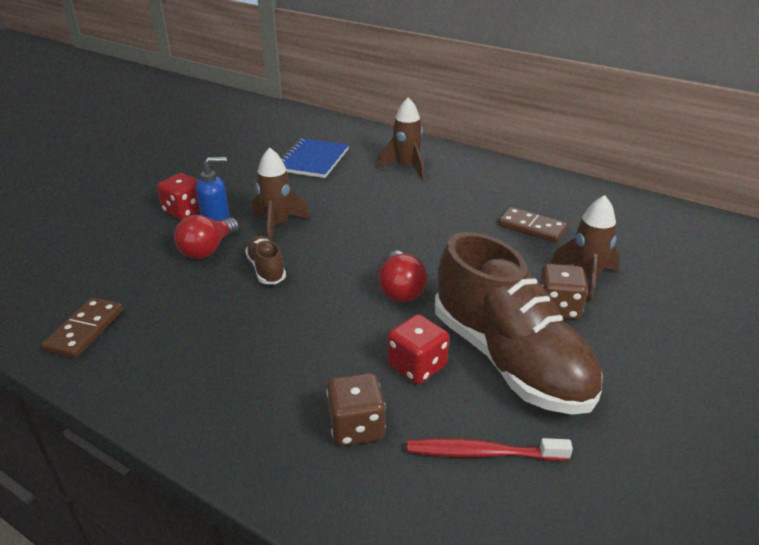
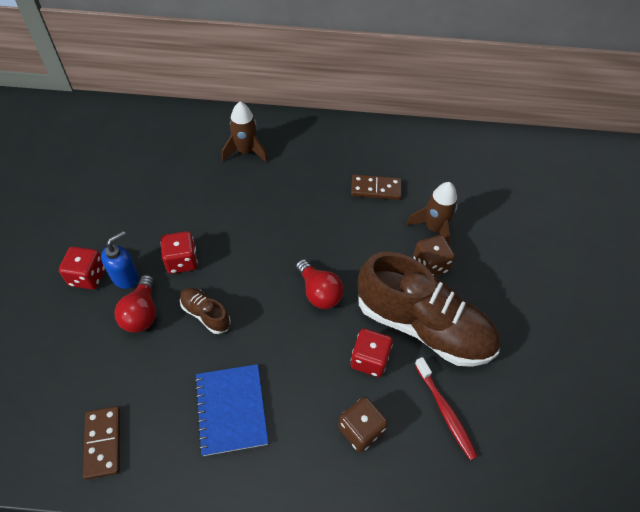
camera: 30 degrees left, 20 degrees up
(277, 225) = (182, 261): brown rocket -> red dice
(313, 160) = (160, 169): blue notebook -> blue notebook (231, 409)
(482, 453) = (445, 411): red toothbrush -> red toothbrush turned 90 degrees counterclockwise

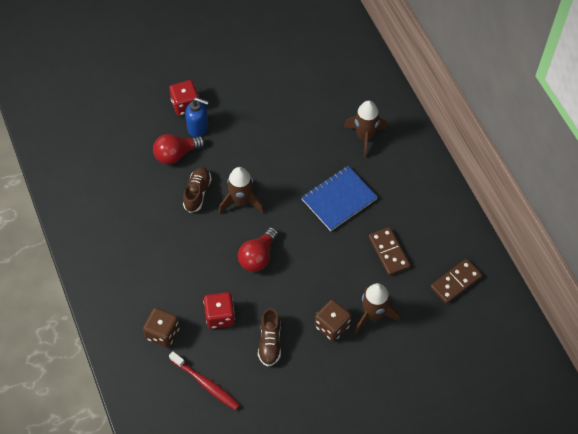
camera: 65 degrees right, 5 degrees up
(103, 443) = (79, 188): brown domino -> brown domino (455, 282)
(182, 261) = (232, 153): red dice -> none
(231, 409) = (136, 247): blue notebook -> blue notebook (339, 199)
(245, 278) = (241, 201): none -> brown rocket
(423, 326) = (270, 342): brown shoe -> brown shoe, size x0.43
(445, 411) = (206, 384): red toothbrush -> red toothbrush turned 90 degrees counterclockwise

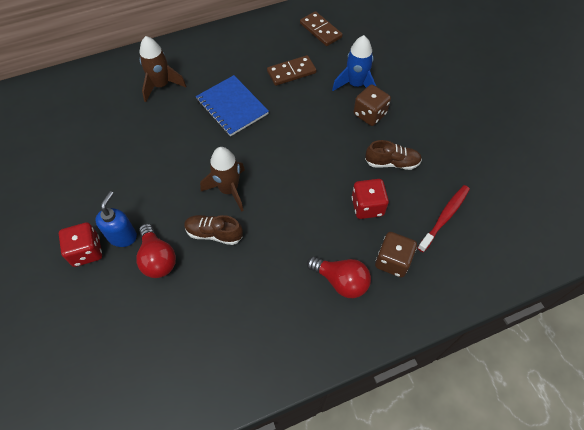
camera: 90 degrees left, 0 degrees up
(258, 257) = (297, 174): red light bulb -> red light bulb (341, 281)
(373, 315) = (356, 85): brown rocket -> blue rocket

